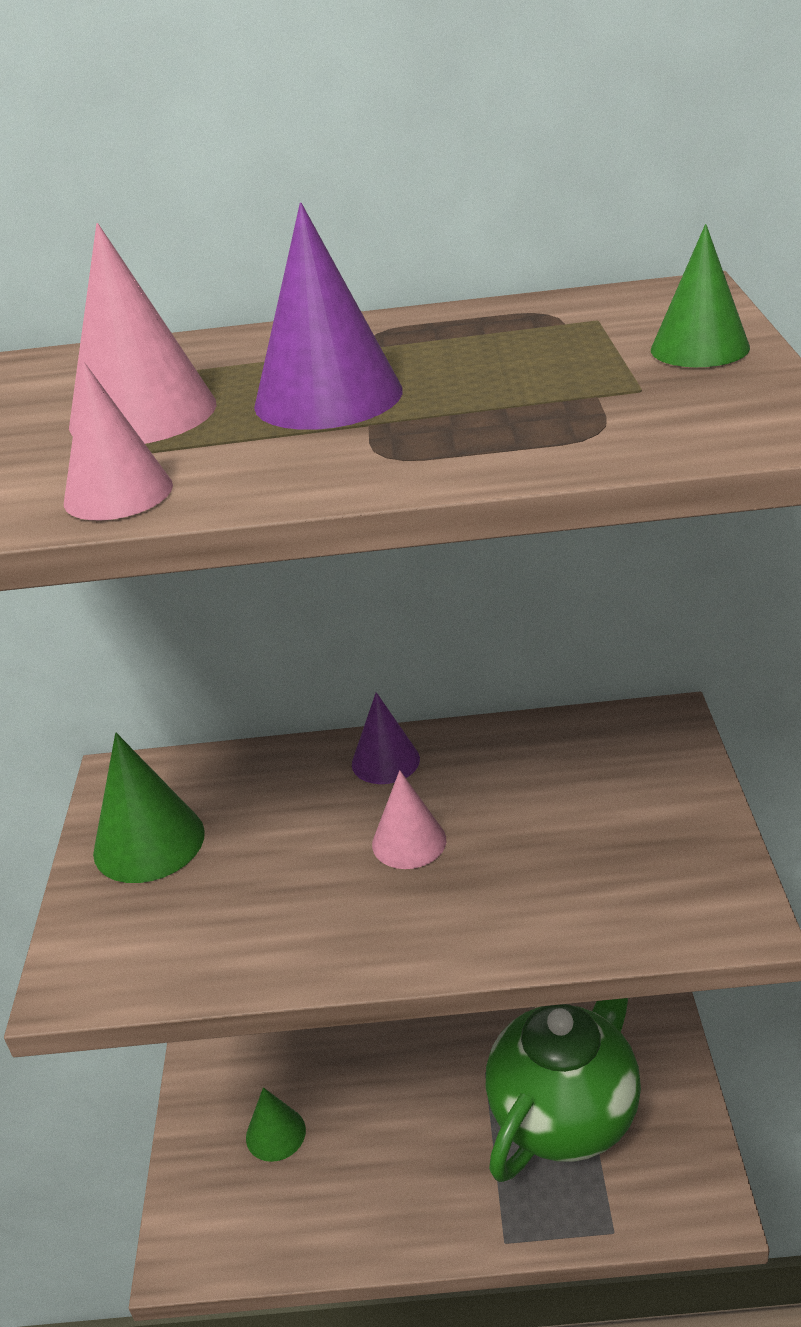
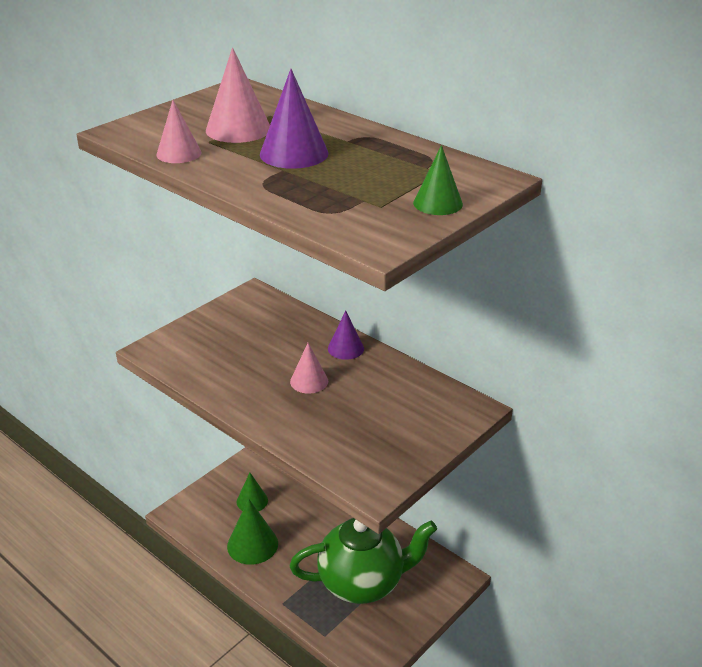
camera: 40 degrees right, 0 degrees up
(149, 842) = (231, 321): green cone -> green cone (252, 544)

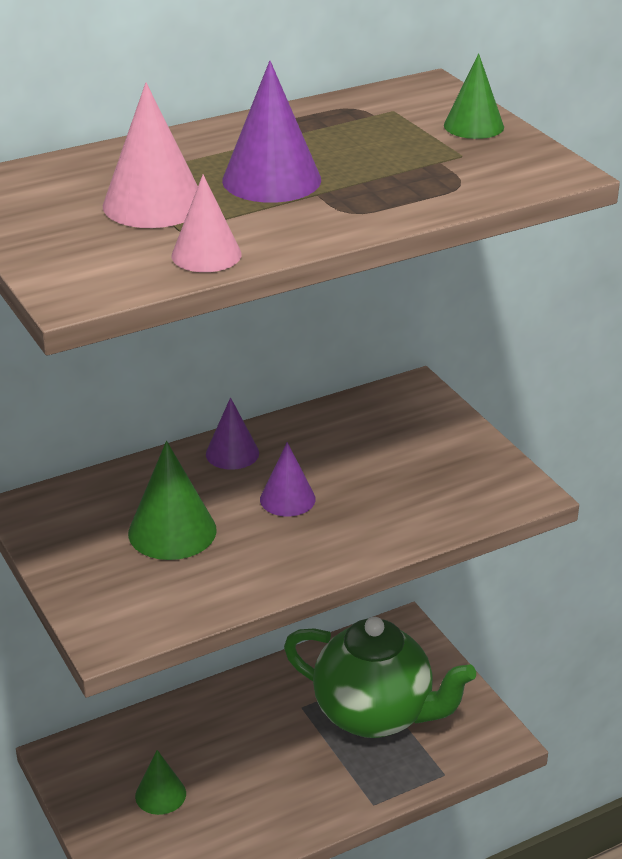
camera: 70 degrees left, 0 degrees up
(252, 544) = (250, 813): green cone -> green cone (172, 531)
(309, 381) = (287, 499): pink cone -> purple cone
(363, 583) = (375, 715): green teapot -> green teapot turned 105 degrees clockwise

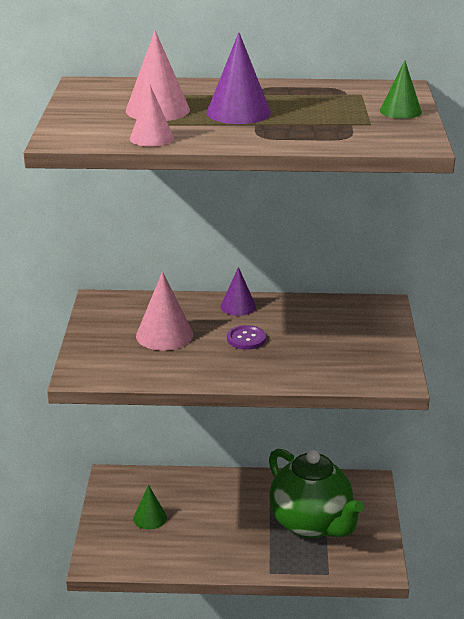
camera: 30 degrees right, 5 degrees down
(172, 531) = (164, 335): green cone -> pink cone
(287, 499) = (246, 339): purple cone -> purple button

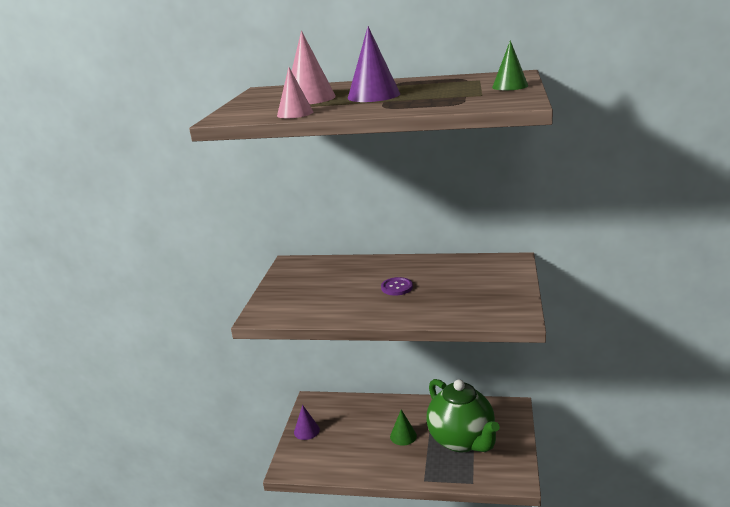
camera: 10 degrees right, 5 degrees down
(150, 518) = (335, 433): green cone -> green cone (403, 436)
(164, 335) = (333, 286): pink cone -> none
(238, 306) = (395, 264): purple cone -> purple cone (306, 431)

